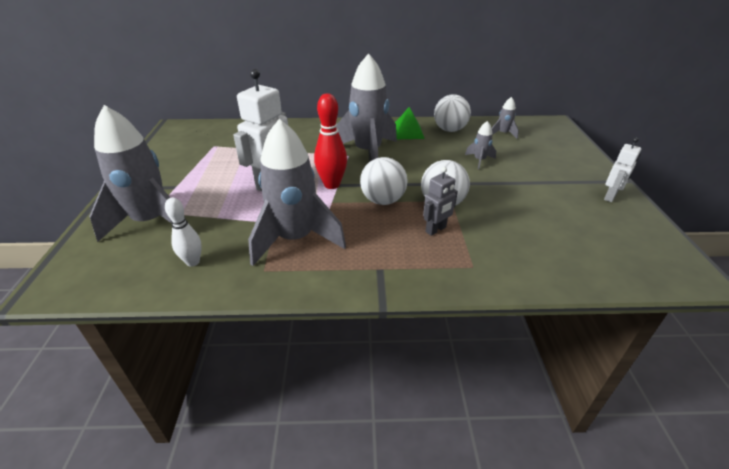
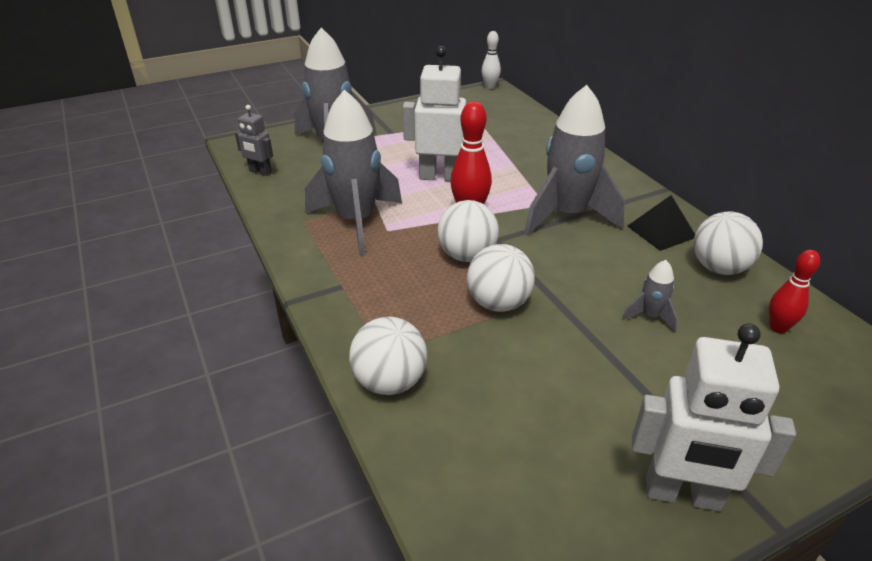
camera: 65 degrees right, 0 degrees up
(193, 262) = (294, 183): white bowling pin -> white bowling pin (490, 87)
(407, 132) = (661, 231): green pyramid -> black pyramid
(436, 230) = (437, 310): grey robot -> grey robot (260, 172)
(503, 134) = (778, 328): grey rocket -> red bowling pin
(503, 271) = (390, 381): none -> white ball
(610, 197) = (682, 495): white robot -> white robot, size x1.82

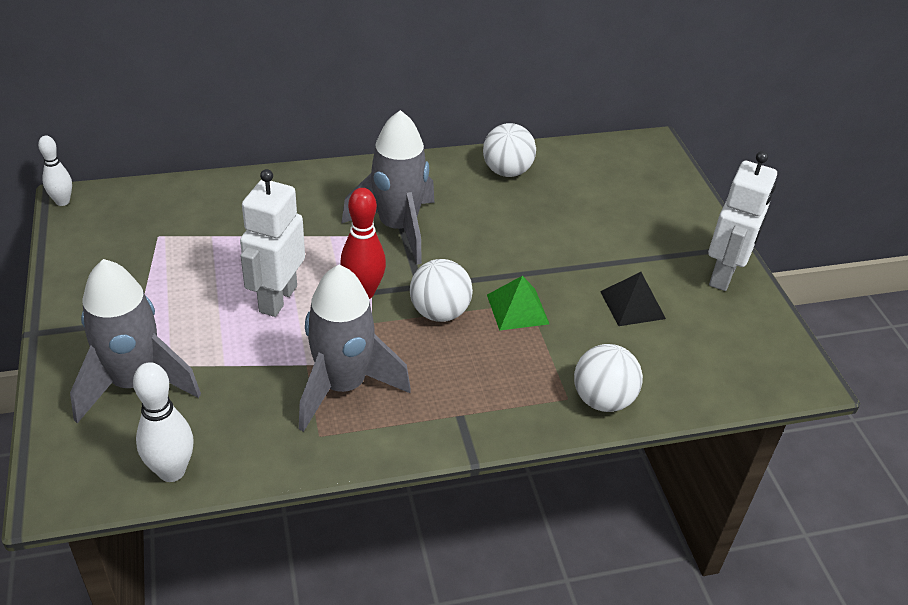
camera: 80 degrees left, 5 degrees up
(260, 172) = (172, 471): grey robot -> white bowling pin
(498, 303) = (517, 309): white ball -> green pyramid
(650, 316) = (556, 228): grey rocket -> none
(661, 231) = (446, 181): black pyramid -> black pyramid (632, 305)
(778, 328) = (583, 173): red bowling pin -> none

